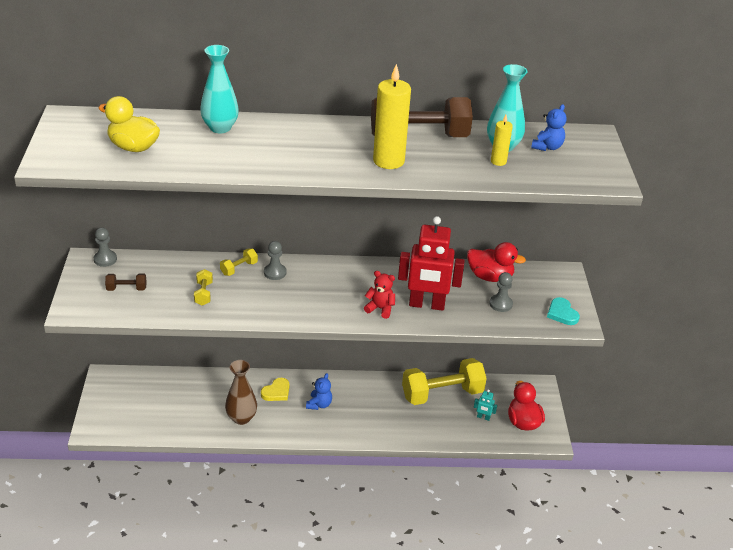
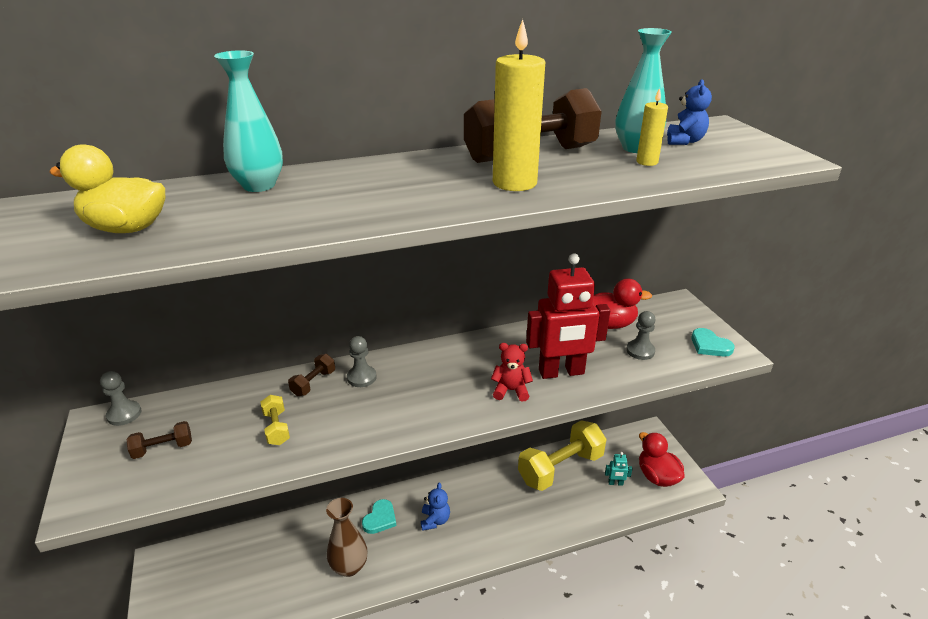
camera: 15 degrees left, 5 degrees down
(239, 268) = (313, 383): yellow dumbbell -> brown dumbbell
(276, 392) = (380, 519): yellow heart -> turquoise heart

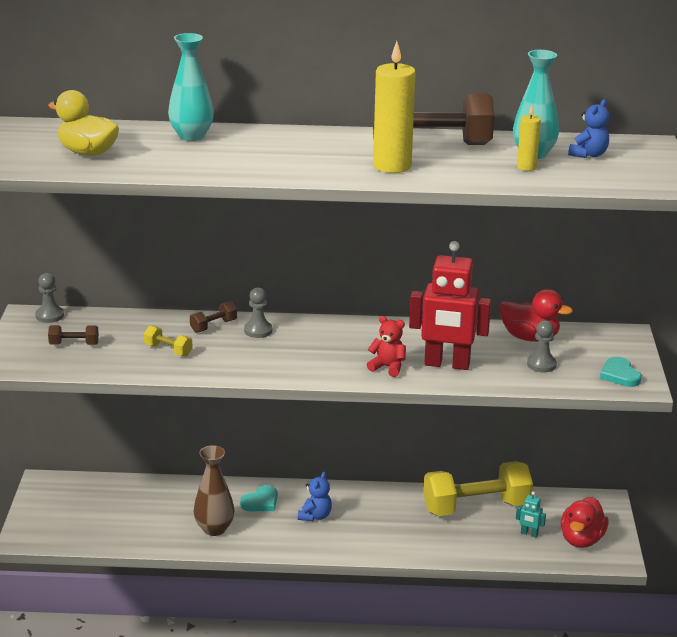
camera: 20 degrees right, 5 degrees down
(276, 428) = (168, 350): yellow dumbbell -> yellow dumbbell turned 60 degrees counterclockwise
(657, 476) = (581, 540): red duck -> red duck turned 150 degrees counterclockwise

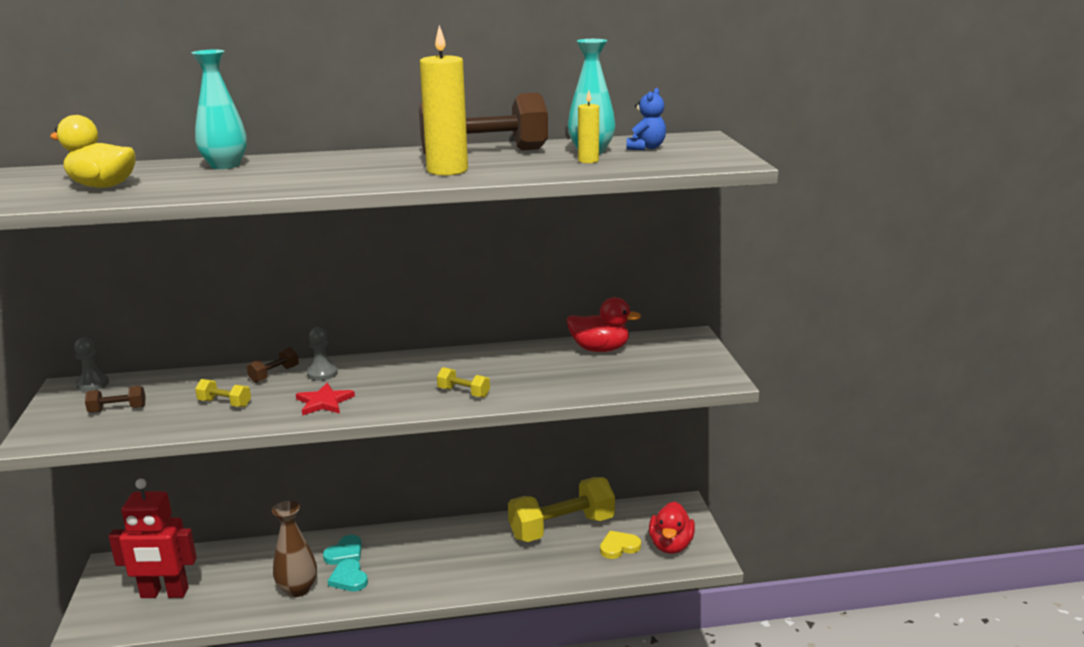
camera: 10 degrees left, 5 degrees down
(258, 360) = (324, 402): none -> red star
(315, 516) = (402, 560): blue teddy bear -> none
(388, 367) = (463, 392): red teddy bear -> yellow dumbbell
(447, 364) = (524, 383): red robot -> red robot (164, 593)
(529, 534) = (619, 547): turquoise robot -> yellow heart
(541, 364) = (619, 372): grey pawn -> none
(619, 375) = (698, 372): turquoise heart -> turquoise heart (349, 578)

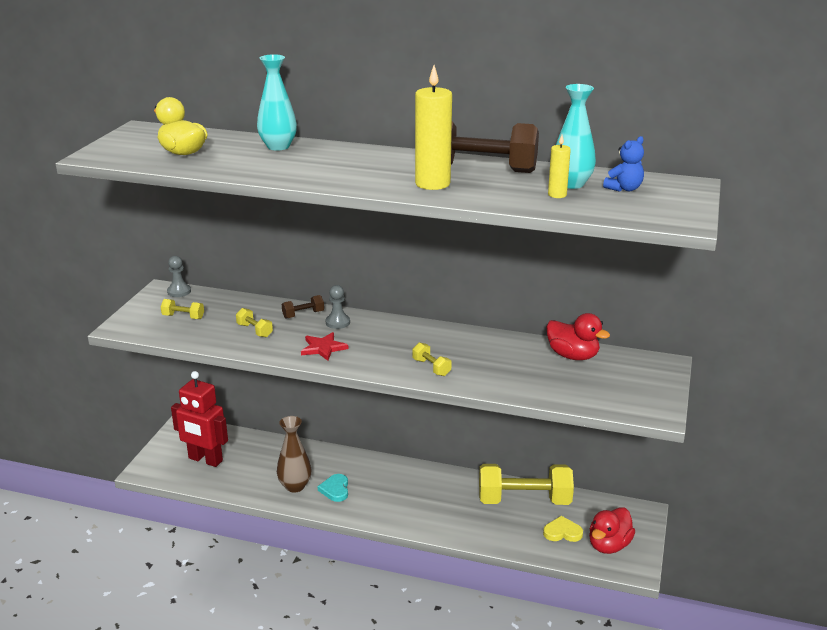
camera: 25 degrees right, 5 degrees up
(118, 409) = (183, 317): brown dumbbell -> yellow dumbbell
(345, 553) = (343, 468): turquoise heart -> none

